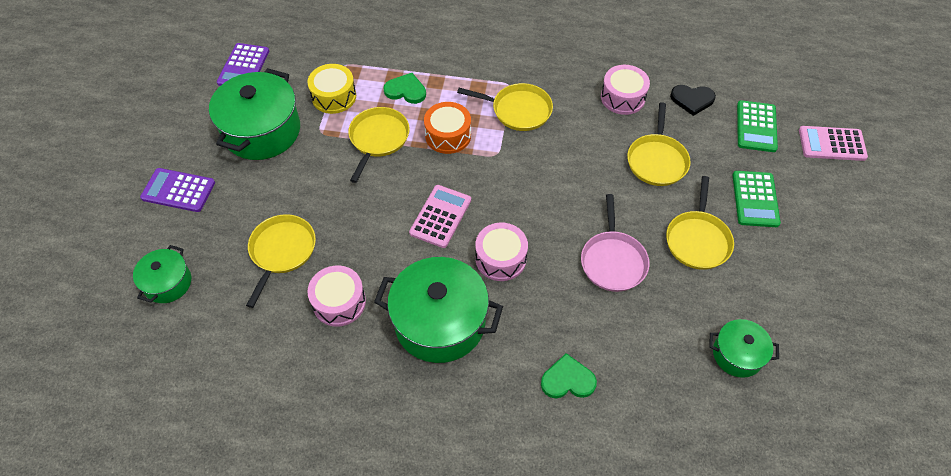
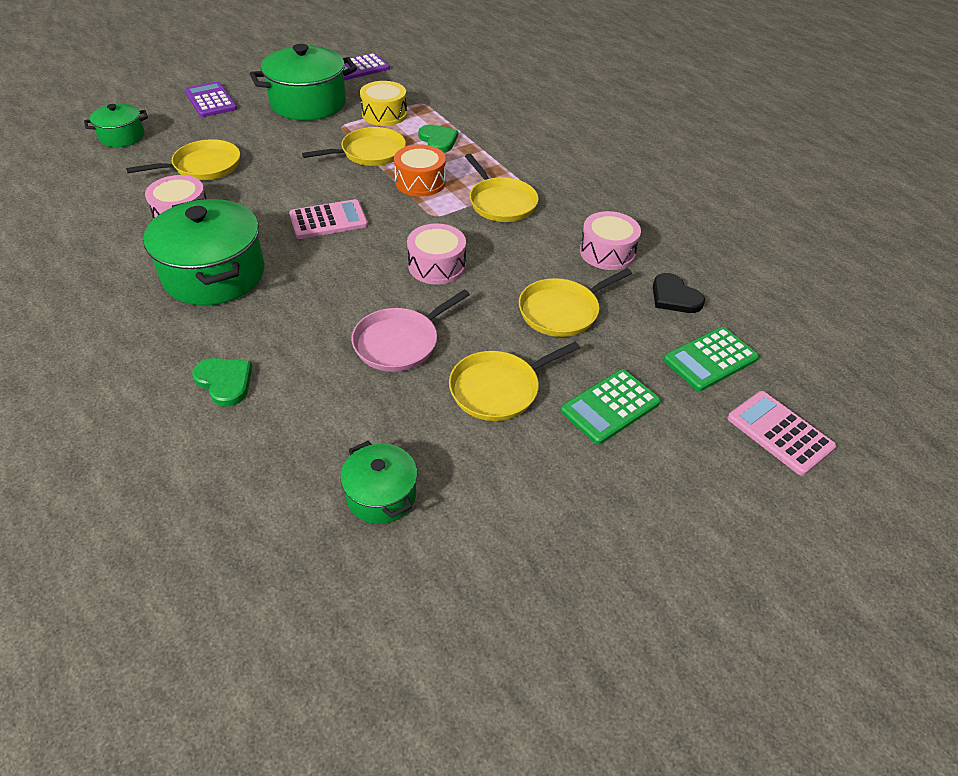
camera: 45 degrees right, 10 degrees down
(500, 258) = (321, 274): pink drum -> pink drum (436, 266)

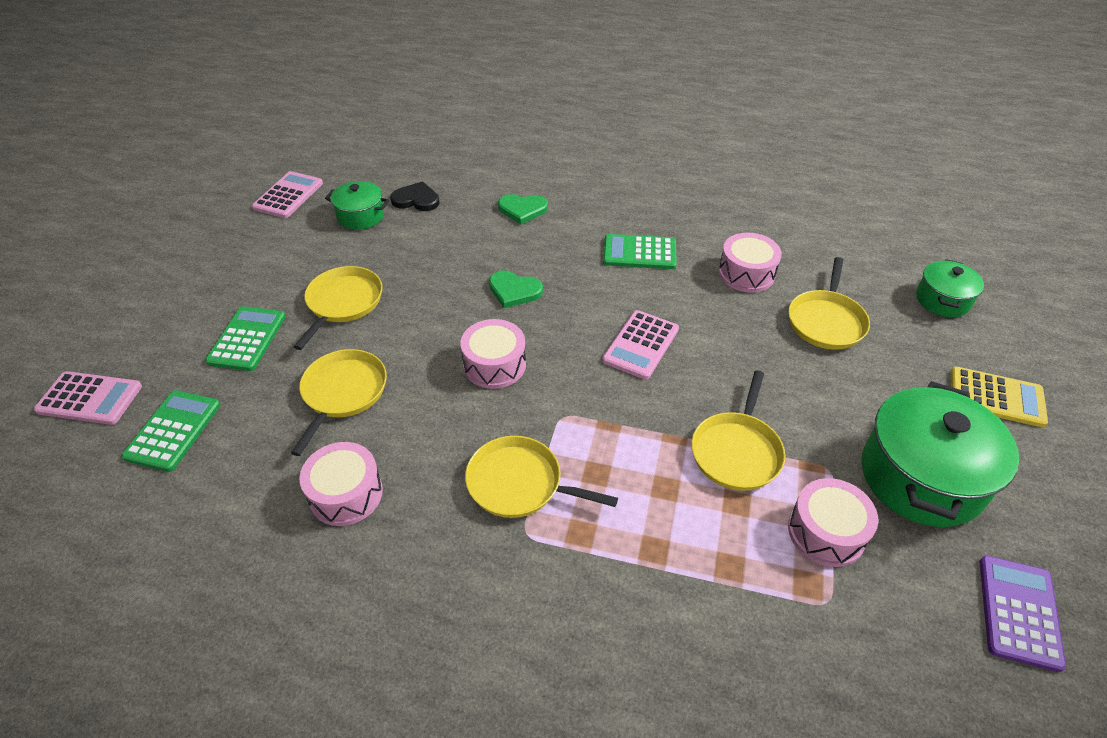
camera: 140 degrees right, 0 degrees up
(210, 100) = (996, 397): purple calculator -> yellow calculator
(214, 274) = (639, 253): green pot -> green calculator
(384, 114) = (826, 532): yellow drum -> pink drum
(399, 343) = (447, 290): pink pan -> none
(420, 182) = (632, 449): orange drum -> none
(430, 608) = (288, 195): none -> pink calculator
(438, 140) = (704, 535): green heart -> green heart (514, 291)
(674, 297) = (238, 481): black heart -> black heart (416, 200)

